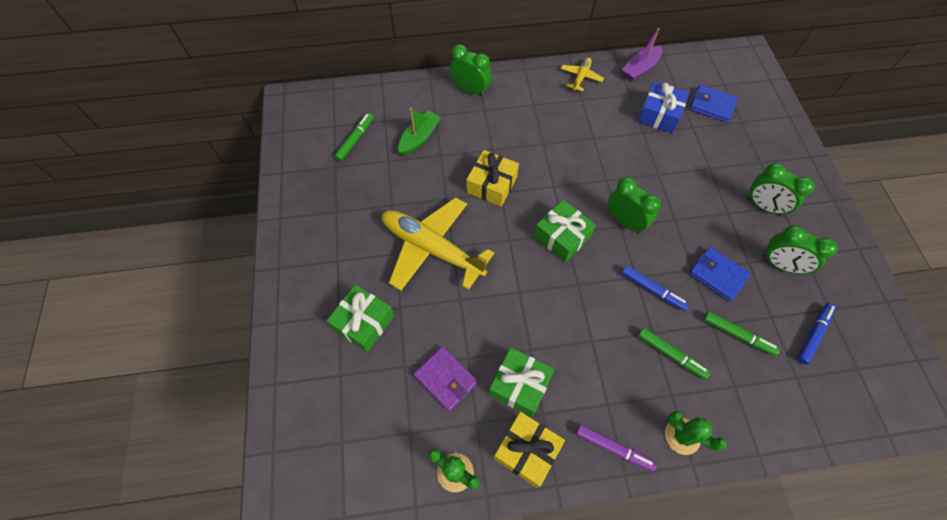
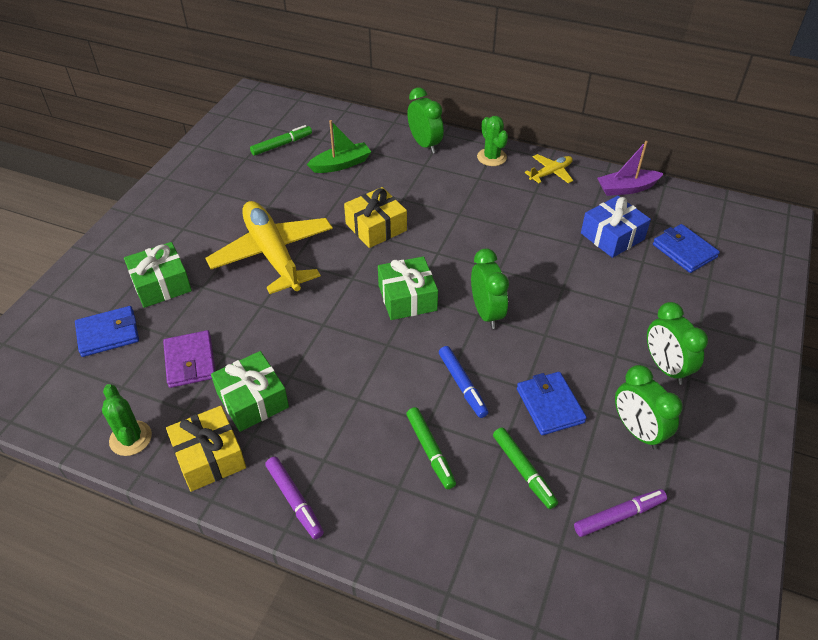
camera: 30 degrees right, 15 degrees down
(358, 392) = (108, 334): none -> blue wallet
(682, 436) = (376, 529): green cactus -> green cactus (491, 157)
(813, 335) = (619, 516): blue marker -> purple marker

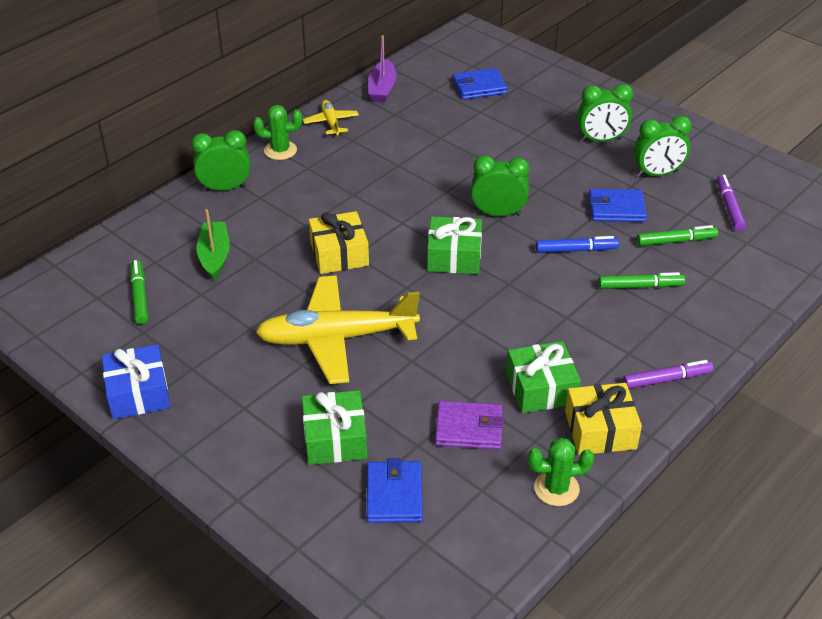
camera: 70 degrees left, 5 degrees down
(612, 236) = (440, 116): blue gift -> blue gift (138, 393)

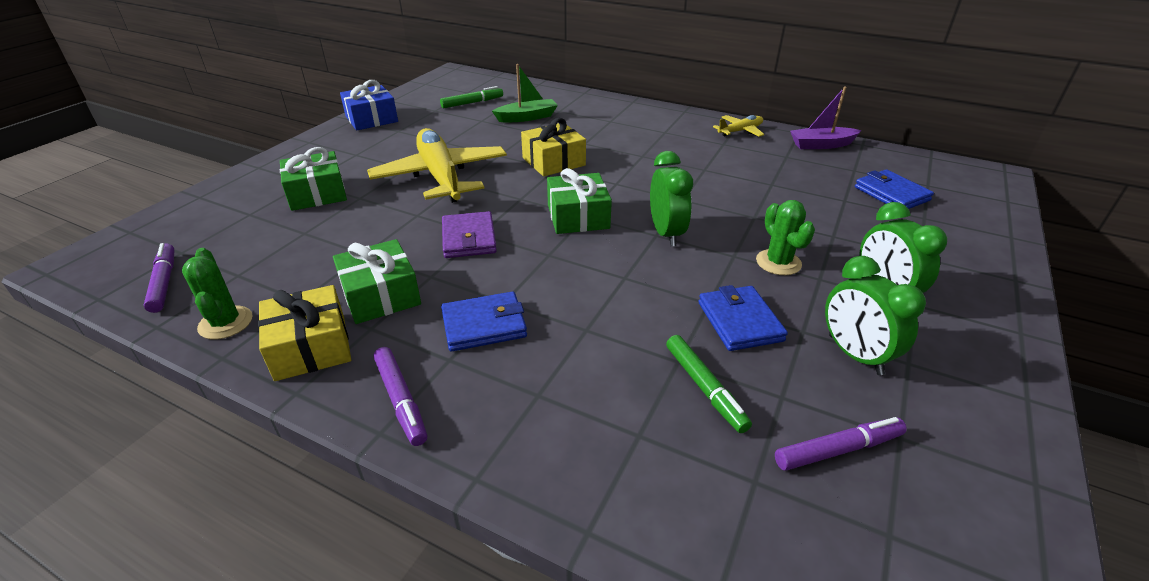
camera: 75 degrees right, 5 degrees down
(225, 188) = (612, 107): green clock -> none
(280, 150) = (679, 118): green cactus -> green cactus (778, 262)
(394, 495) = (244, 229): blue wallet -> blue wallet (484, 325)
(469, 428) = (323, 257): purple wallet -> purple wallet (469, 238)
(480, 546) = (164, 282): none -> purple marker
(576, 250) = (632, 296): blue marker -> none
(640, 286) = (585, 358): green marker -> none

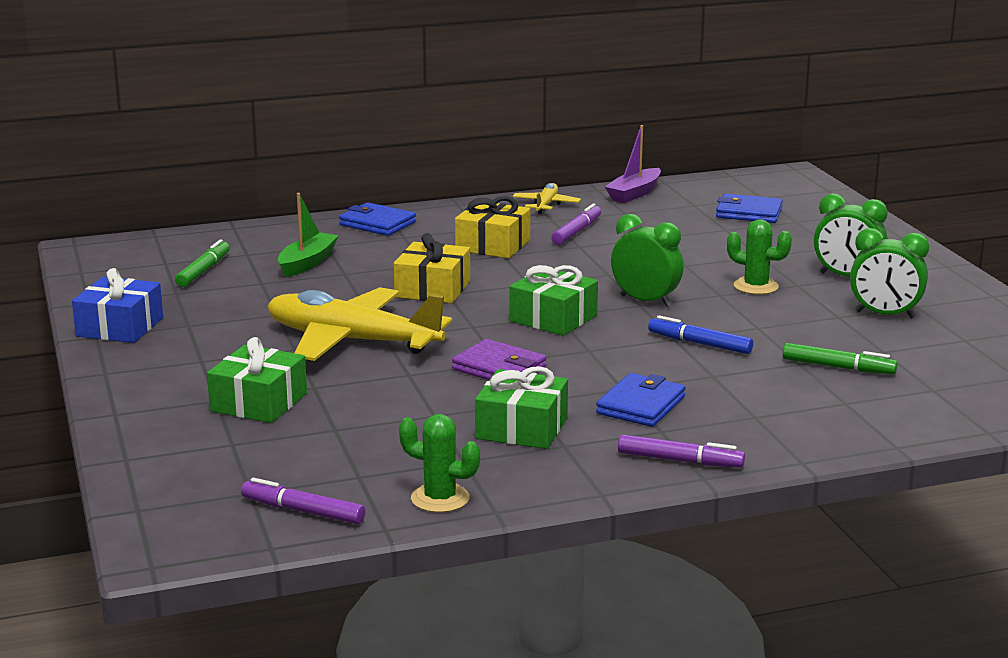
camera: 45 degrees left, 15 degrees down
(311, 347) = (548, 474): yellow gift -> yellow gift (493, 245)
(634, 293) = (700, 343): none -> blue marker
(739, 321) = (795, 328): blue wallet -> blue wallet (377, 224)
(838, 450) = (947, 359): purple marker -> purple marker (577, 231)

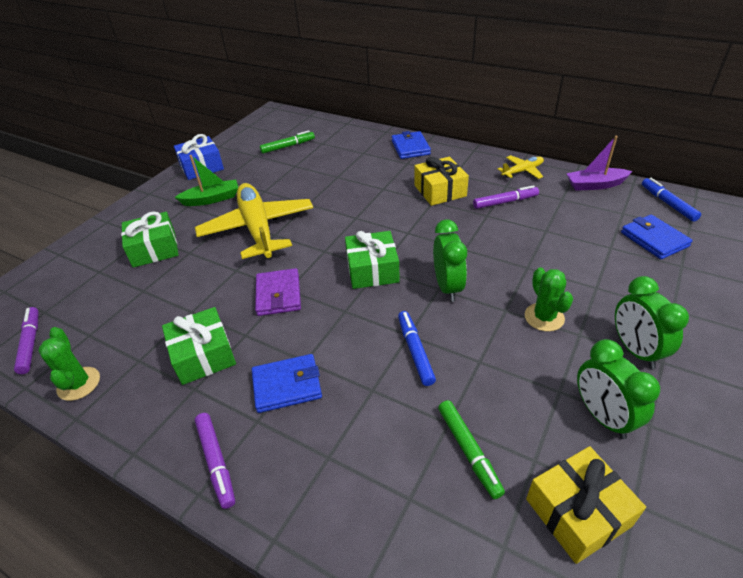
camera: 50 degrees right, 20 degrees up
(307, 263) = (334, 161): green boat -> green boat (212, 199)
(432, 289) = (355, 210): yellow gift -> yellow gift (578, 512)
(717, 187) = (667, 203): none -> blue marker

